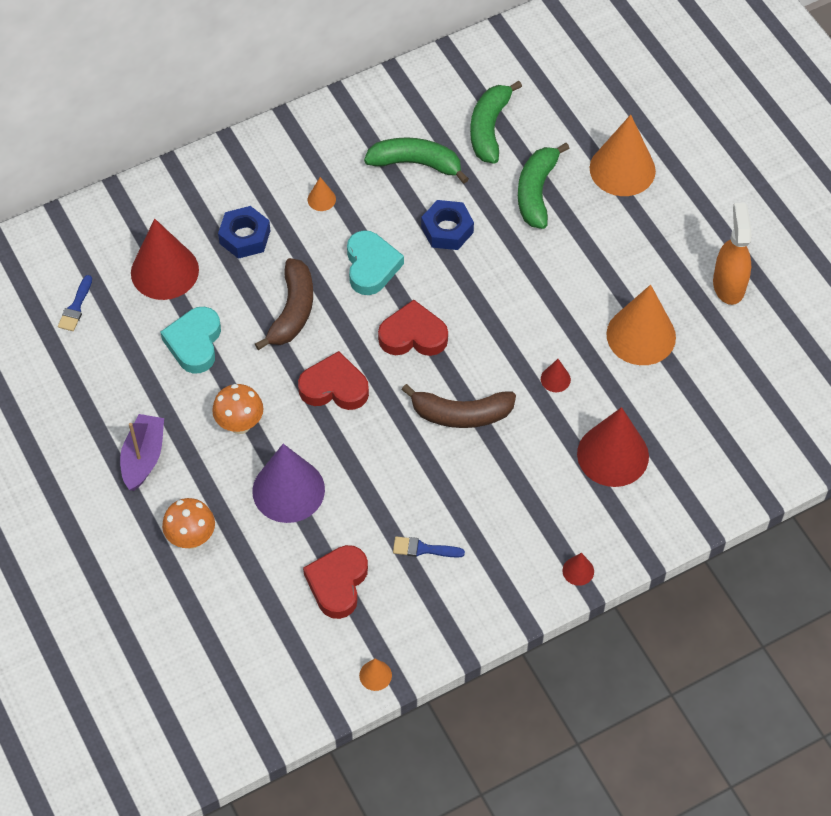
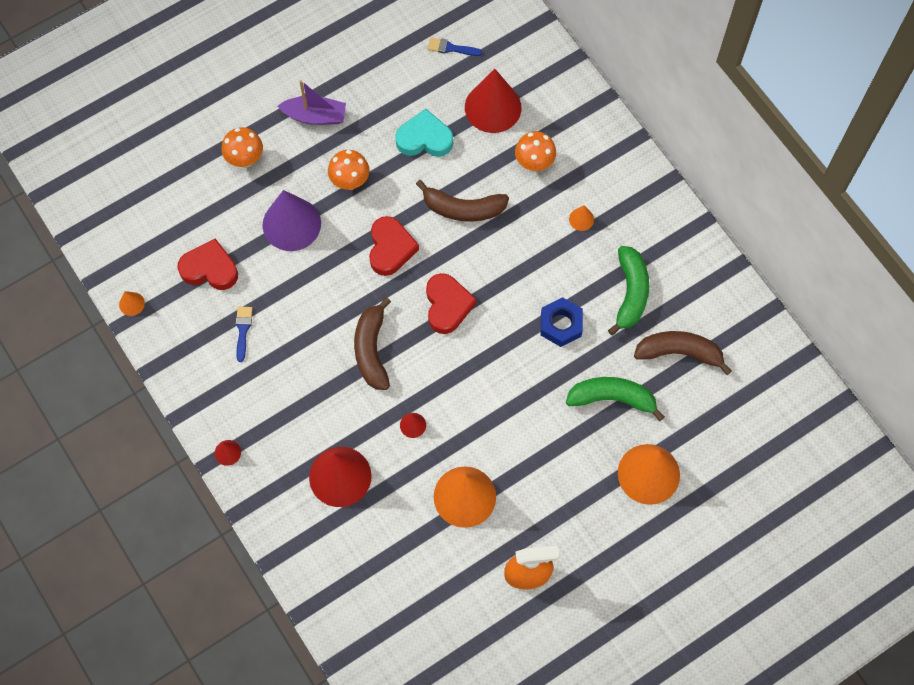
camera: 85 degrees right, 10 degrees up
(245, 237) = (534, 163): blue nut -> orange mushroom
(371, 266) = (515, 266): turquoise heart -> none
(489, 128) = (679, 352): green banana -> brown banana

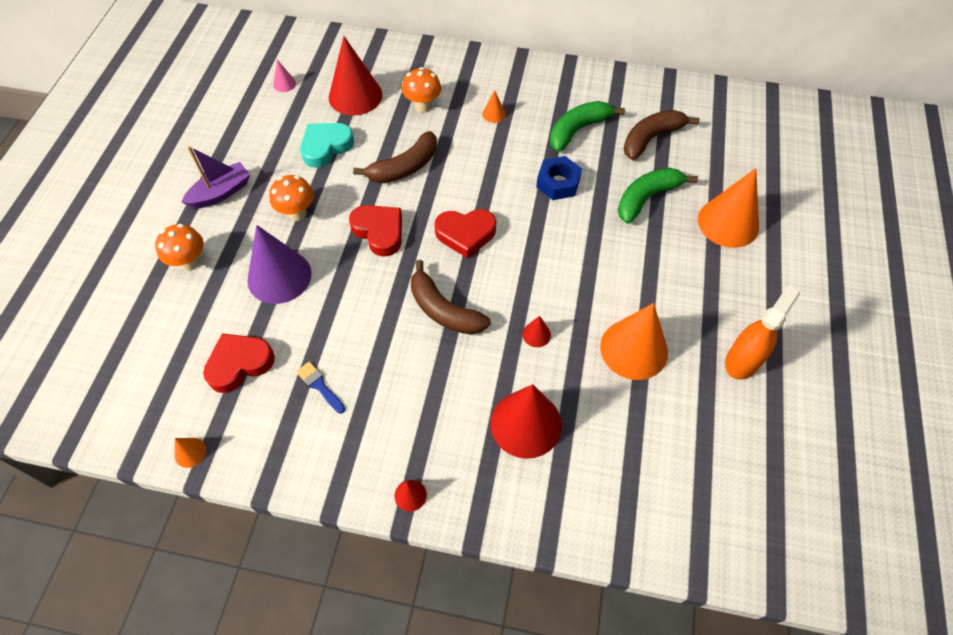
camera: 45 degrees left, 10 degrees down
(447, 305) = (465, 234): red heart -> red heart turned 135 degrees clockwise
(451, 48) = (284, 84): blue brush -> pink cone
(630, 293) = (578, 130): green banana -> green banana turned 90 degrees counterclockwise

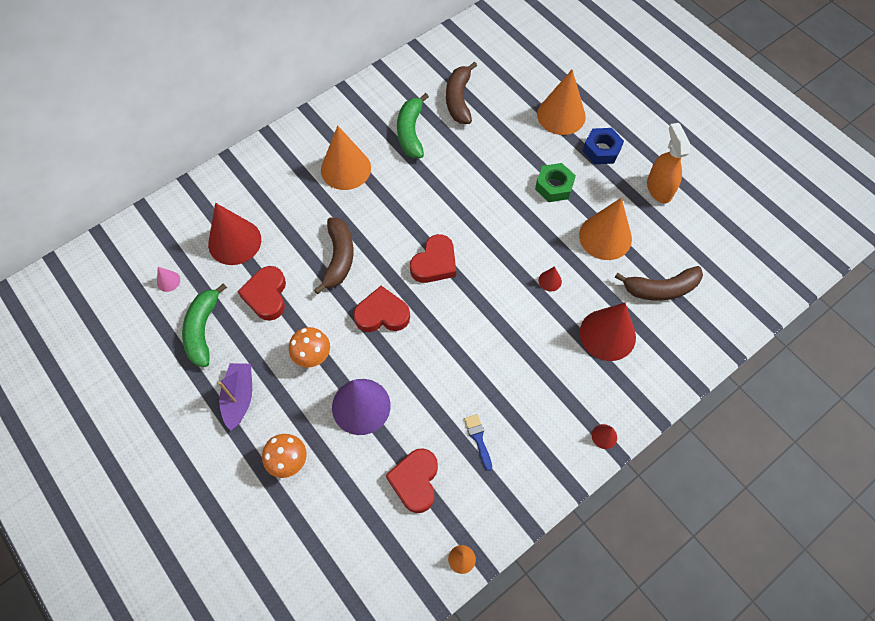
camera: 50 degrees left, 5 degrees up
(319, 386) = (478, 438): blue brush -> blue brush turned 75 degrees clockwise
(326, 147) = (266, 295): turquoise heart -> red heart
(423, 106) = (292, 206): orange mushroom -> none
(444, 310) = (484, 320): brown banana -> brown banana (661, 289)
(494, 114) = (346, 169): orange cone -> orange cone, size x2.33
(558, 183) = (444, 178): blue nut -> blue nut (601, 150)
(643, 269) = (554, 186): none -> green nut
(647, 198) = (503, 140): green banana -> green banana (203, 330)

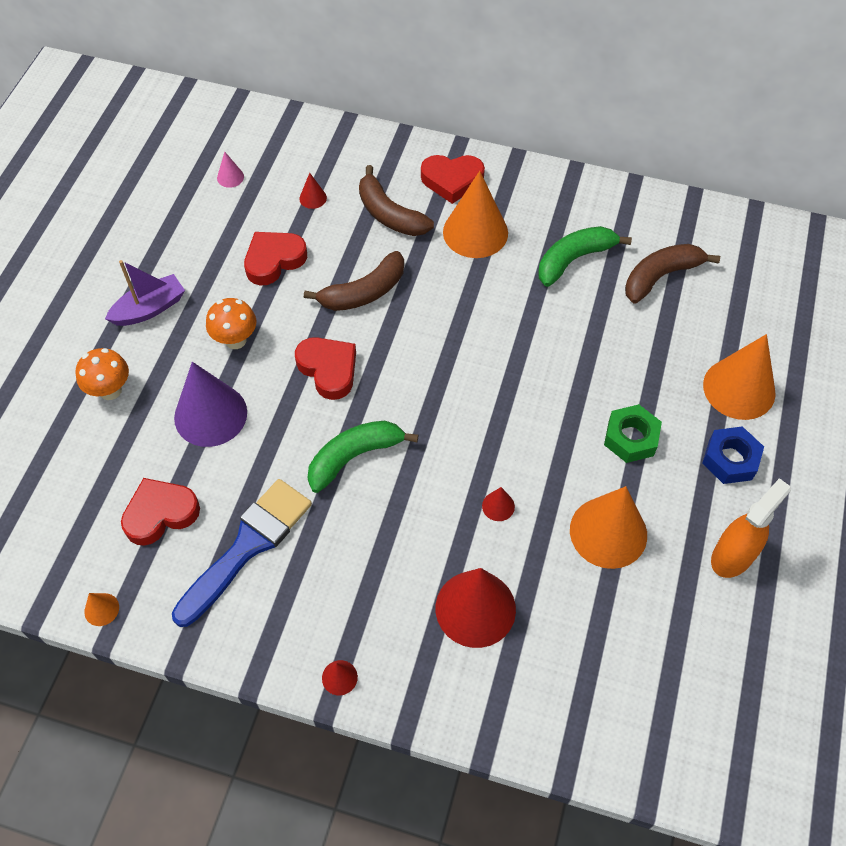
camera: 55 degrees right, 5 degrees down
(203, 330) = (199, 235): green banana -> green banana (354, 457)
(234, 241) = (313, 198): red cone -> red cone, size x0.43
(435, 263) = (428, 380): red heart -> red heart (452, 180)
(478, 438) = (248, 546): blue brush -> blue brush, size x2.34
(661, 289) = (587, 636): brown banana -> brown banana (389, 214)

